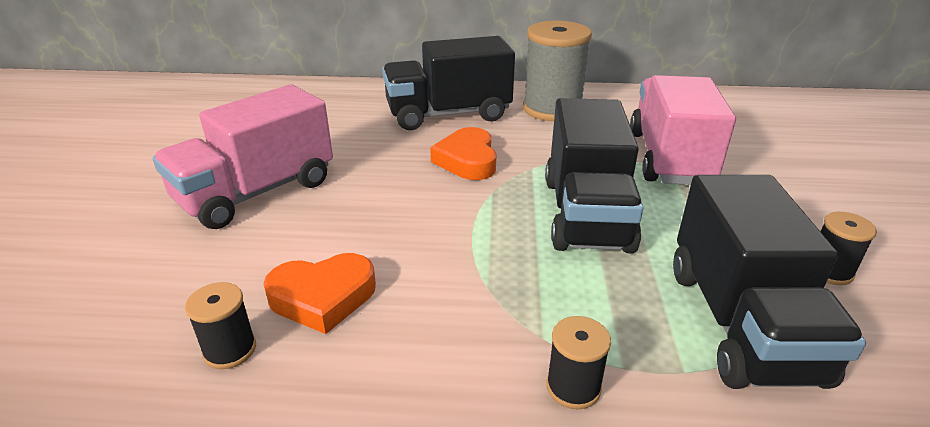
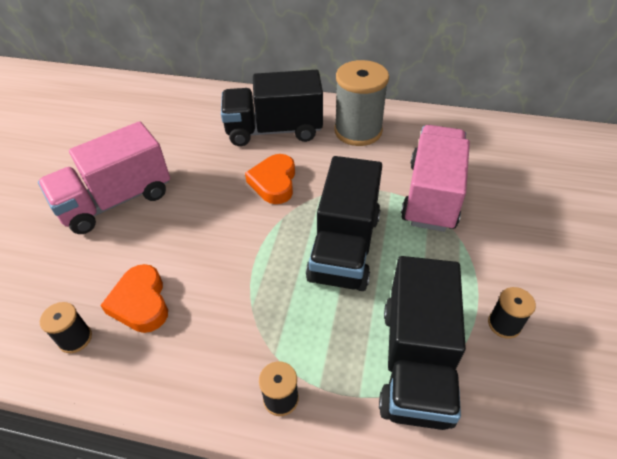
camera: 10 degrees right, 15 degrees up
(323, 297) = (141, 303): orange heart -> orange heart turned 75 degrees clockwise

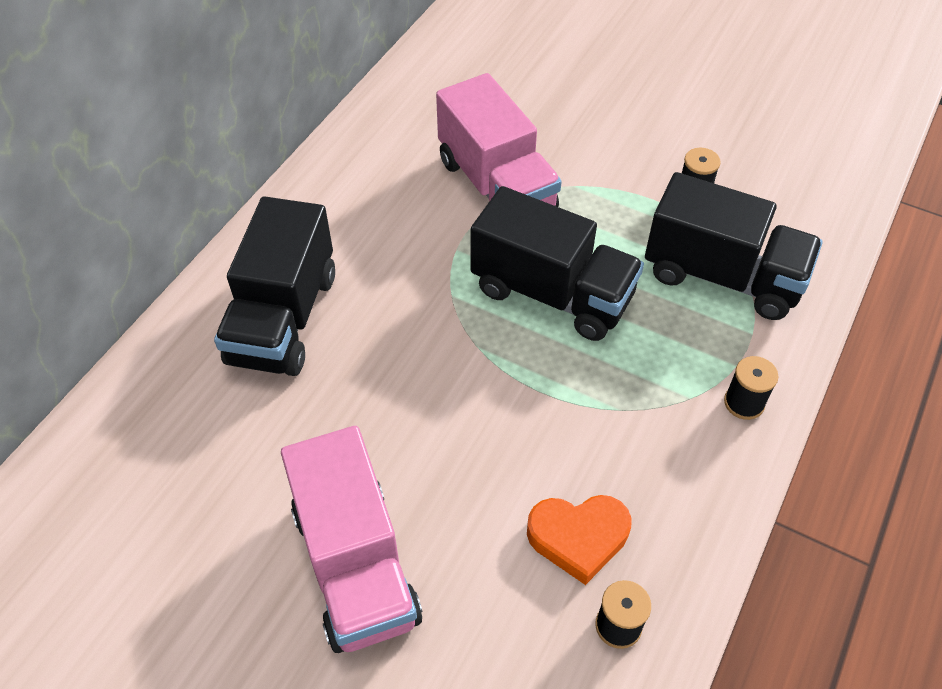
camera: 75 degrees left, 5 degrees up
(274, 182) = (404, 342): orange heart -> none
(358, 131) = (338, 219): grey spool -> none
(431, 195) = (496, 186): pink truck -> pink truck turned 150 degrees counterclockwise

